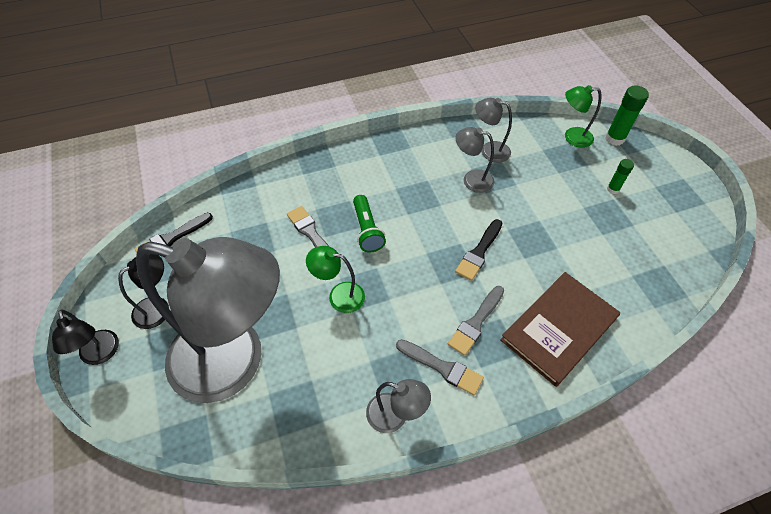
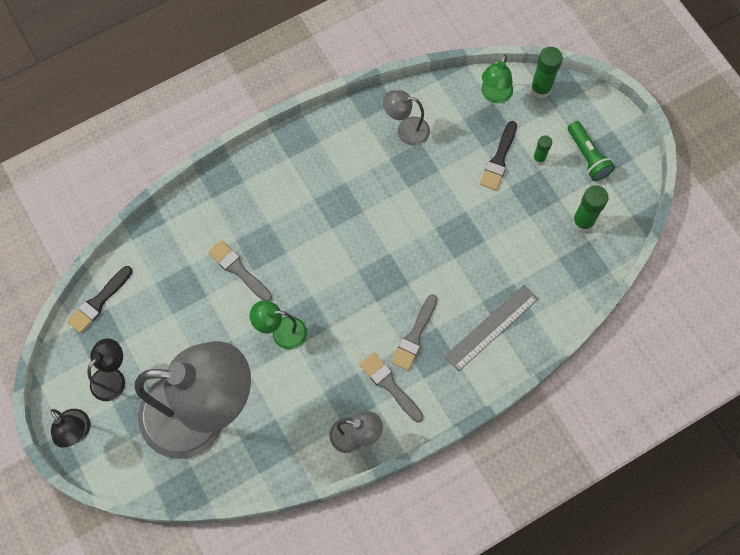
camera: 10 degrees left, 15 degrees up
(367, 230) = (294, 255): green flashlight -> green flashlight (587, 156)
(442, 367) = (389, 385): grey brush -> grey brush turned 150 degrees counterclockwise
(471, 179) = (391, 173): grey lamp -> none
(479, 252) = (409, 260): black brush -> black brush (499, 159)
(559, 329) = (491, 327): brown book -> grey ruler
(572, 137) = (494, 95): green lamp -> green lamp turned 60 degrees counterclockwise
(657, 247) = (583, 222): none -> green glue stick

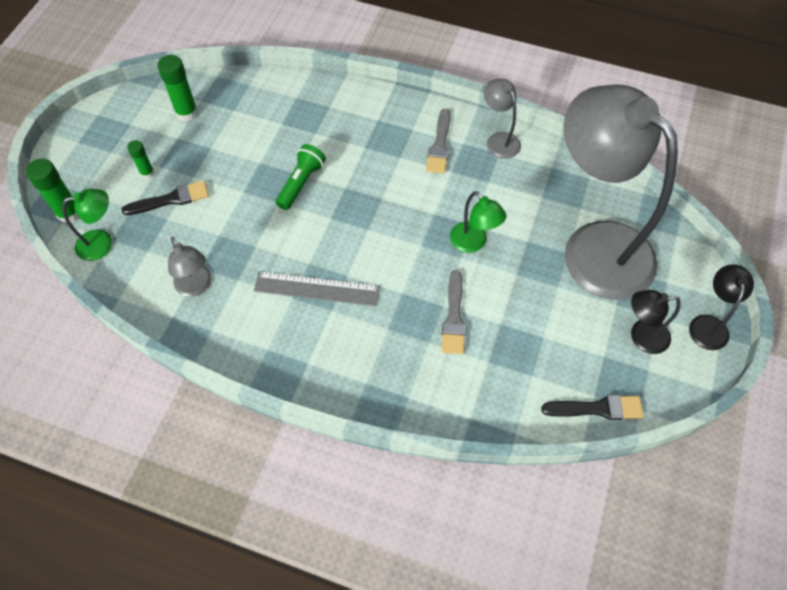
camera: 130 degrees left, 10 degrees down
(414, 336) = (385, 155): grey brush -> none
(491, 327) = (331, 115): grey ruler -> grey ruler (317, 288)
(587, 156) = (119, 143): green flashlight -> green flashlight (301, 183)

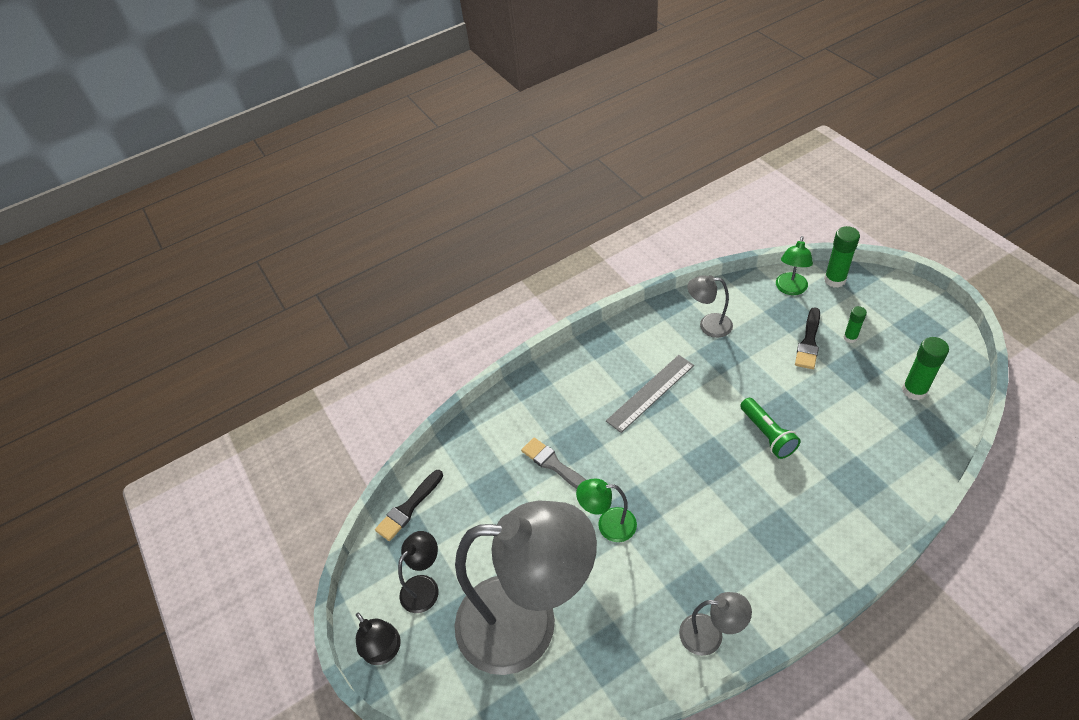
camera: 135 degrees right, 10 degrees down
(439, 145) = (740, 573): grey brush -> none

